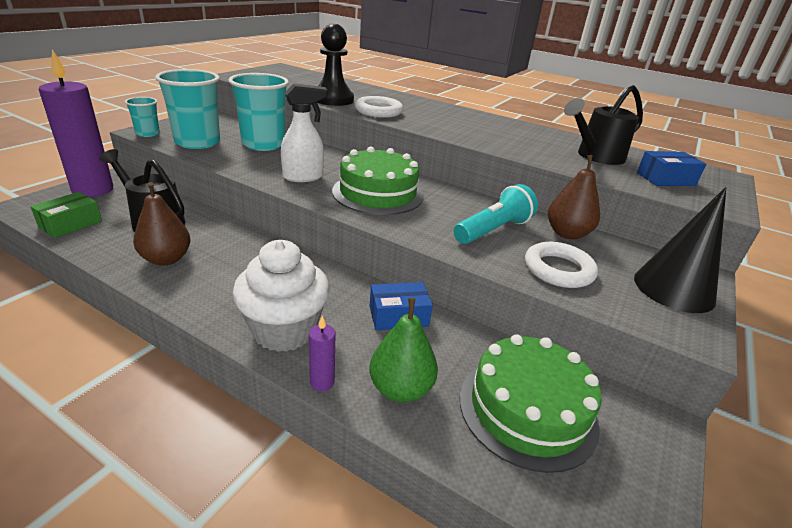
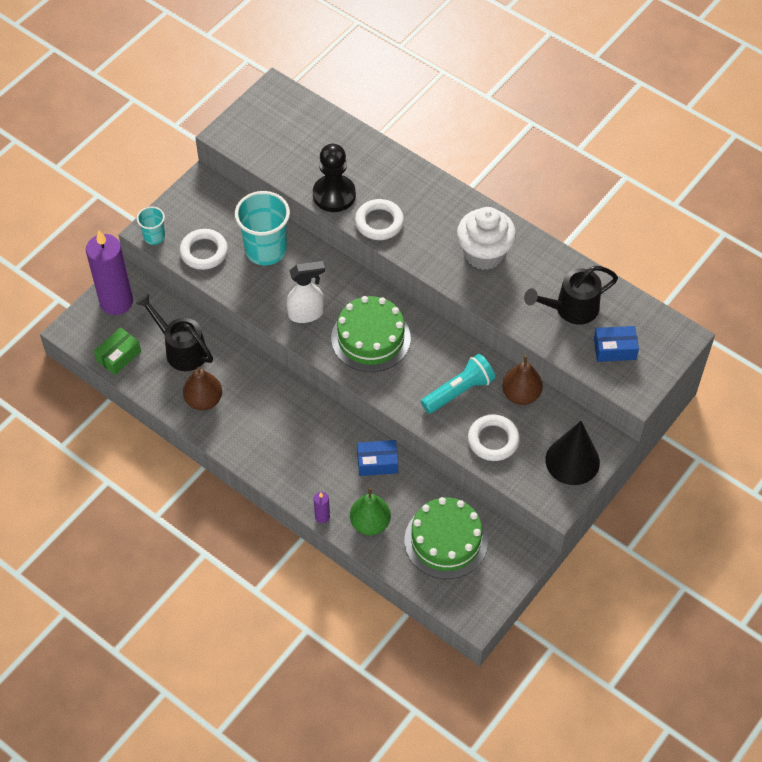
camera: 10 degrees right, 25 degrees up
(197, 142) = (204, 252): turquoise cup -> white ring
(284, 330) = (297, 474): white cupcake -> white cupcake (484, 254)

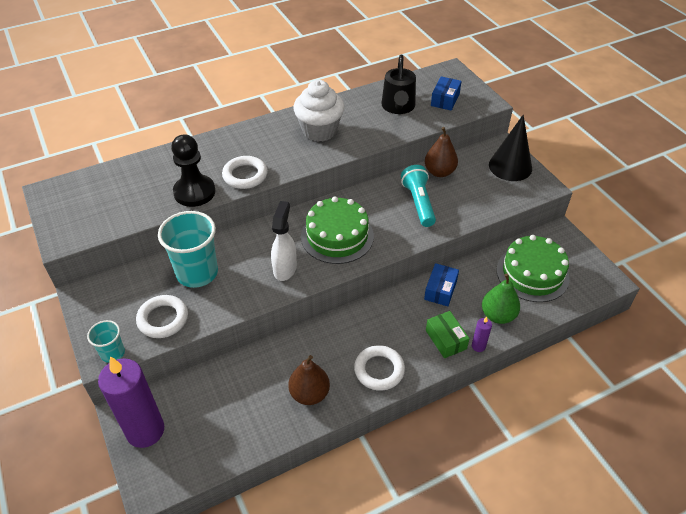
camera: 65 degrees left, 10 degrees down
(119, 356) = (212, 452): green box -> green box (446, 339)
(181, 349) = (240, 393): black watering can -> none
(493, 440) = (473, 200): white ring -> white ring (379, 370)

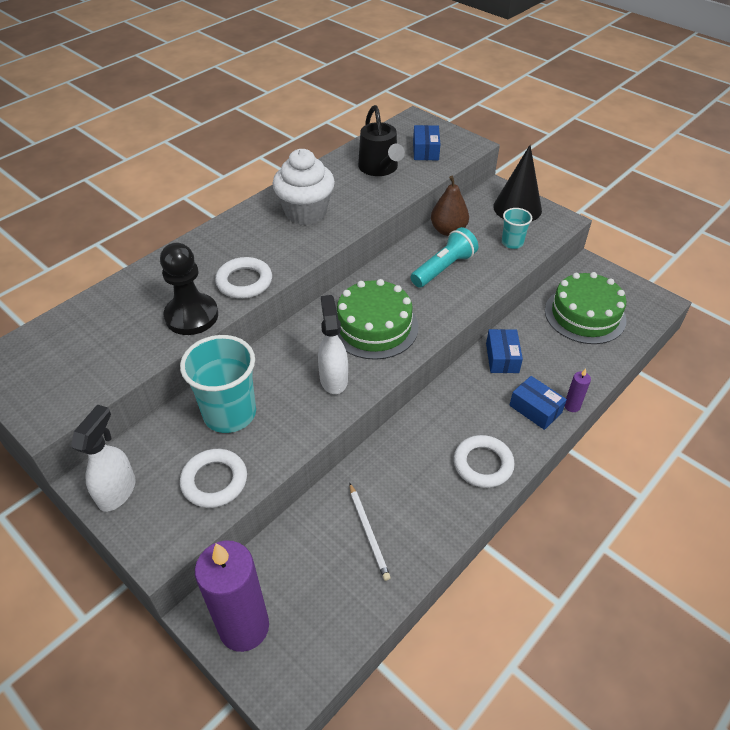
camera: 20 degrees left, 0 degrees up
(96, 306) = (117, 491): none -> white spray bottle
(113, 353) = (170, 543): turquoise cup -> turquoise cup (512, 243)
(265, 393) = (368, 532): none -> white pencil
(309, 394) = (420, 516): brown pear -> none
(418, 203) = (444, 268): turquoise flashlight -> turquoise flashlight turned 75 degrees clockwise
(446, 339) = (535, 409): green box -> blue box
(498, 315) = (574, 368): green pear -> none

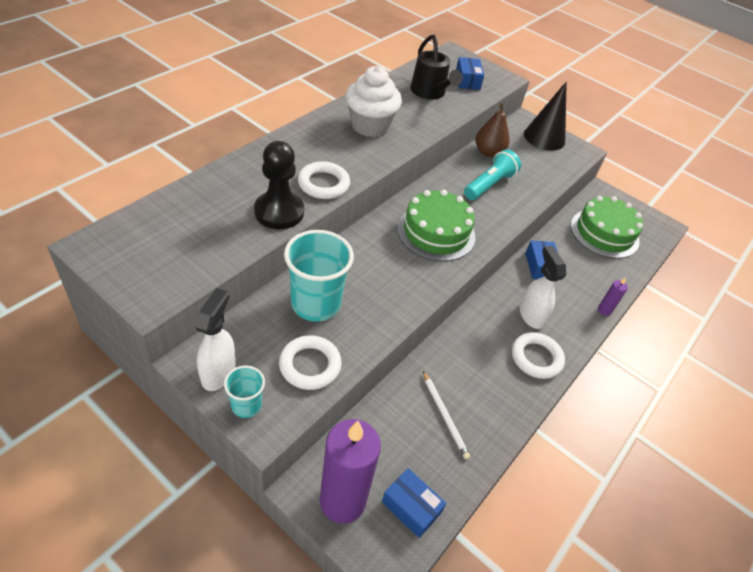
camera: 10 degrees left, 0 degrees up
(333, 379) = (406, 277): white spray bottle -> white spray bottle (531, 315)
(512, 243) = (544, 167): turquoise cup -> turquoise cup (246, 405)
(535, 409) = (574, 311): blue box -> blue box (411, 507)

